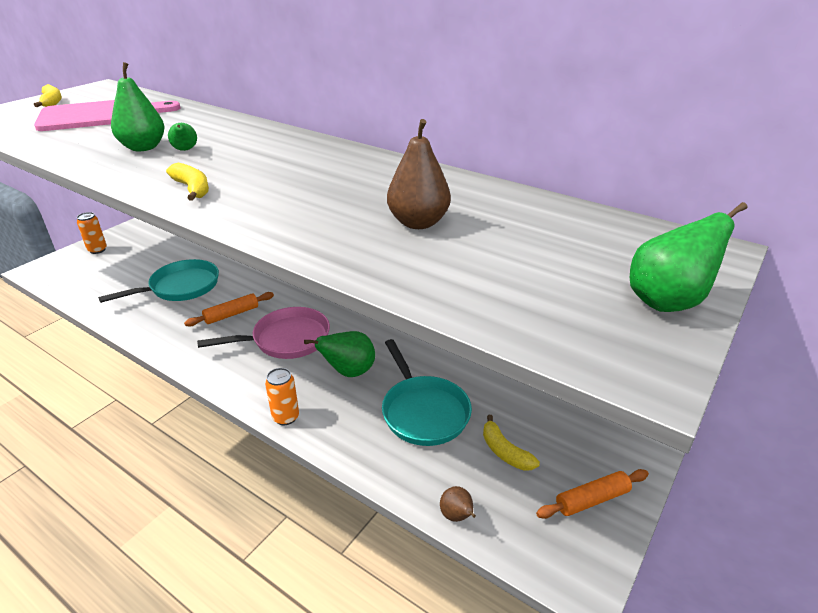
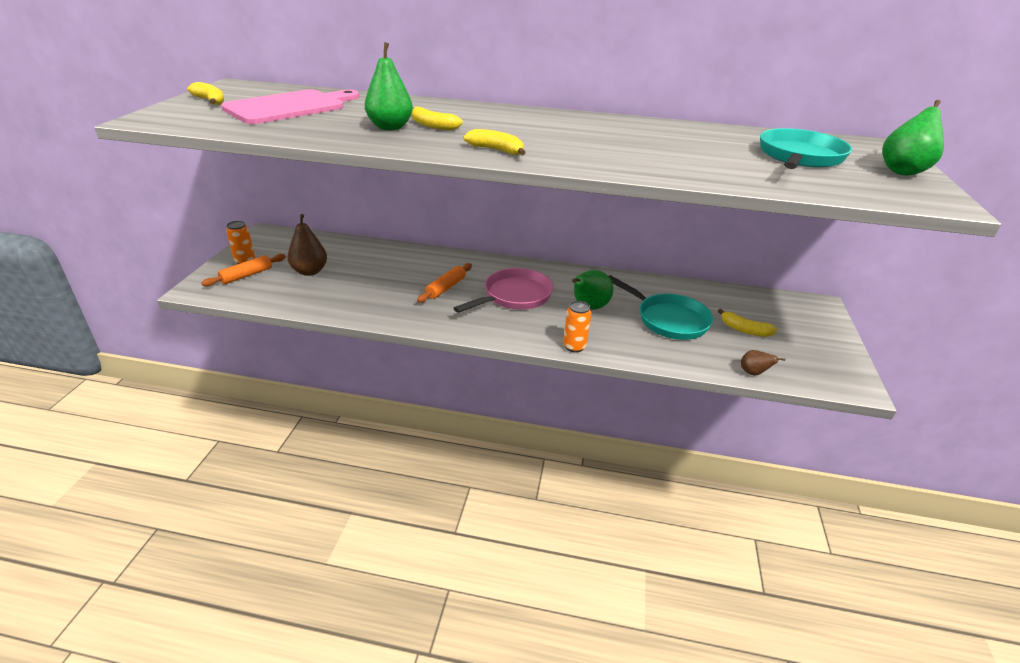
camera: 25 degrees left, 0 degrees up
(180, 287) = (372, 276): turquoise pan -> turquoise pan (799, 157)
(185, 150) = (432, 126): green pear -> yellow banana
(418, 223) = (701, 151): brown pear -> brown pear (310, 271)
(592, 499) = (820, 342): orange rolling pin -> orange rolling pin (246, 275)

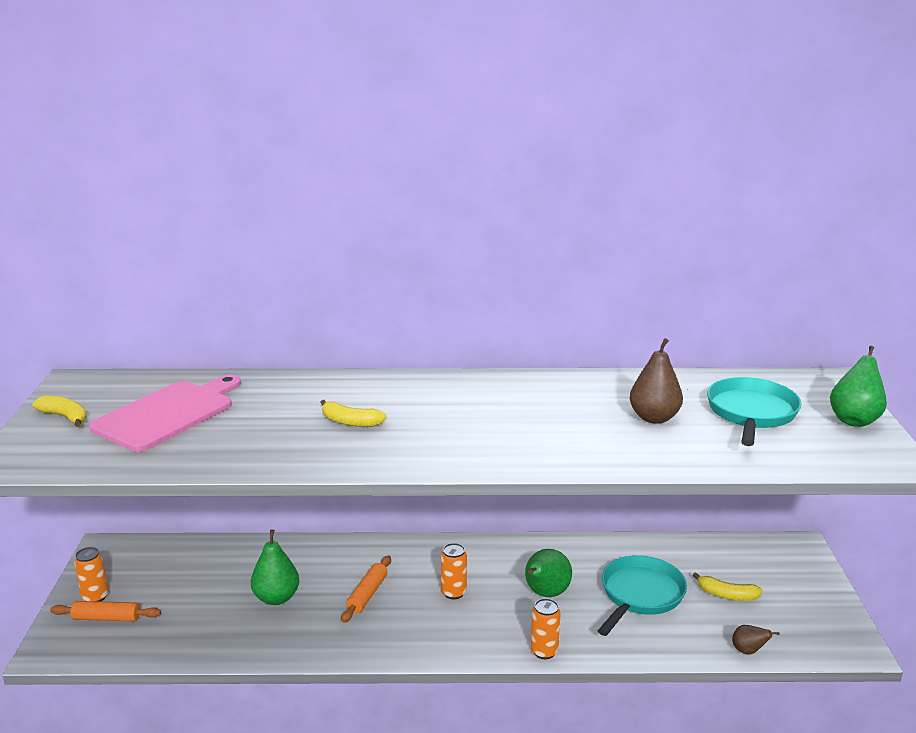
camera: 10 degrees left, 10 degrees down
(246, 275) = (106, 618): orange rolling pin -> orange rolling pin turned 60 degrees clockwise
(310, 271) = (187, 598): brown pear -> brown pear (654, 418)
(390, 127) = (304, 432): green pear -> green pear (276, 598)
(497, 150) = (438, 452): yellow banana -> none
(514, 296) = (453, 593): pink pan -> orange can
(668, 319) = (640, 595): turquoise pan -> turquoise pan turned 90 degrees counterclockwise

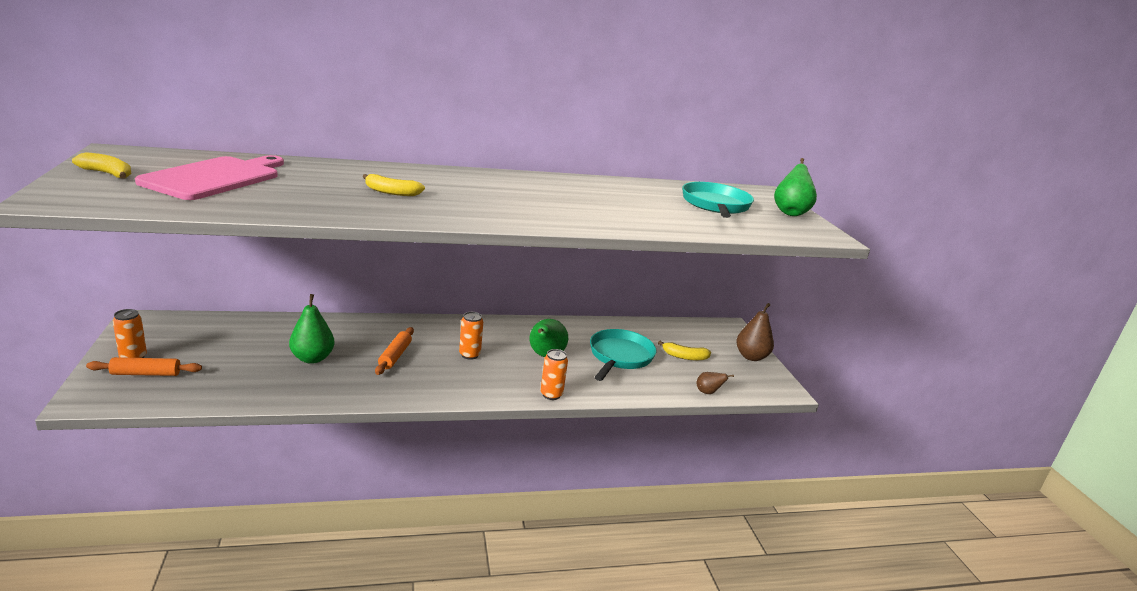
camera: 15 degrees left, 0 degrees up
(654, 418) = (644, 204): brown pear -> brown pear (751, 357)

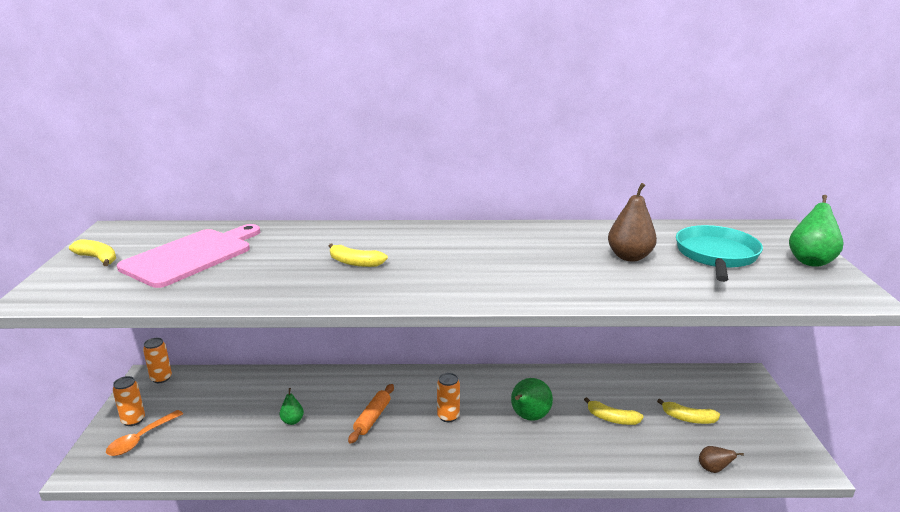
camera: 15 degrees right, 0 degrees up
(146, 373) = (140, 439): orange rolling pin -> orange spoon
(312, 358) = (292, 421): green pear -> green pear, size x0.56
(551, 394) = (530, 470): orange can -> orange can (161, 378)
(619, 357) = (612, 419): turquoise pan -> yellow banana
(751, 357) = (770, 418): brown pear -> brown pear (629, 257)

